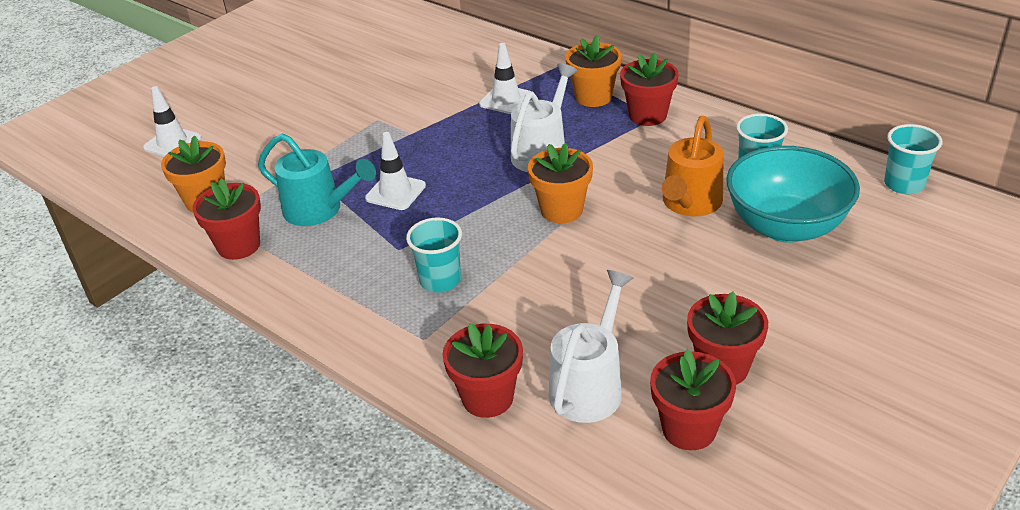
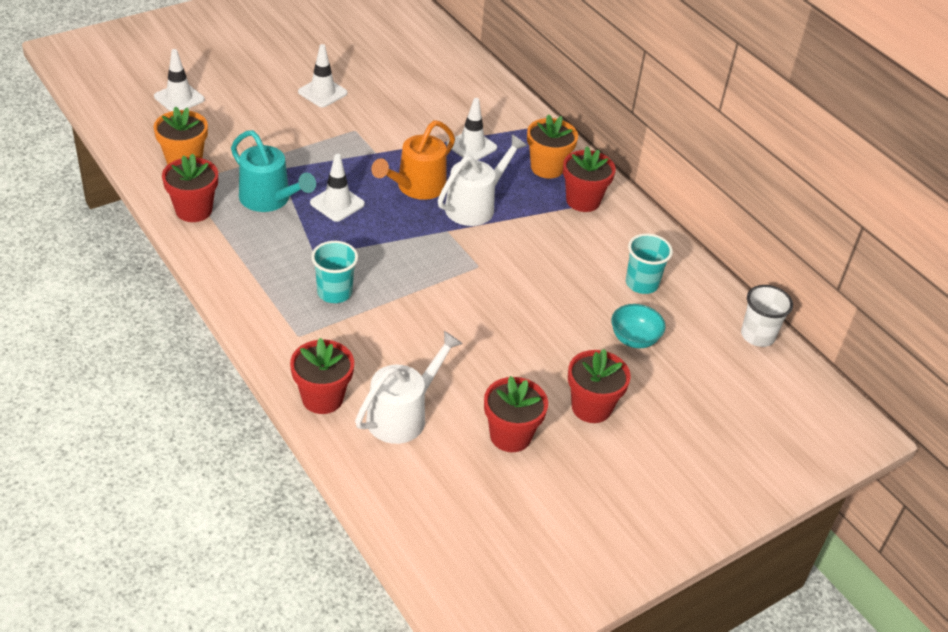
camera: 10 degrees right, 5 degrees up
(325, 96) = (322, 92): none -> white traffic cone
(561, 210) = (461, 264): orange flower pot -> none
(689, 204) = (568, 293): orange watering can -> orange watering can (416, 187)
(689, 429) = (457, 472): red flower pot -> red flower pot (591, 407)
(785, 226) = (634, 339): turquoise bowl -> turquoise bowl, size x0.49
(904, 184) = (757, 336): turquoise cup -> white cup

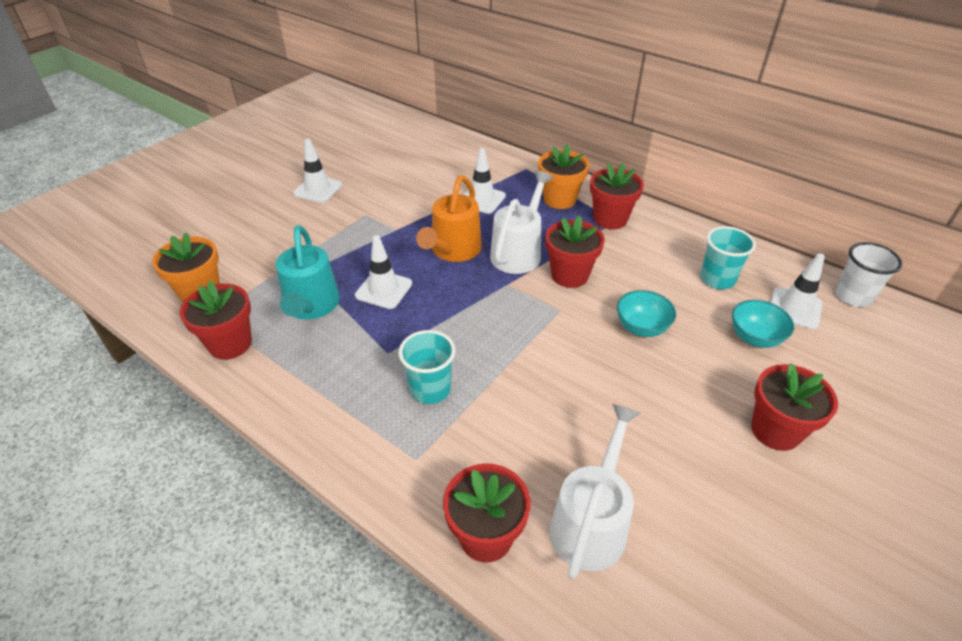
camera: 15 degrees left, 0 degrees up
(179, 98) = (173, 231): white traffic cone -> white traffic cone (794, 308)
(270, 200) = (311, 306): turquoise watering can -> turquoise watering can turned 60 degrees clockwise
(510, 436) = (723, 501): red flower pot -> red flower pot (569, 275)
(540, 301) = (641, 327): none -> turquoise bowl

